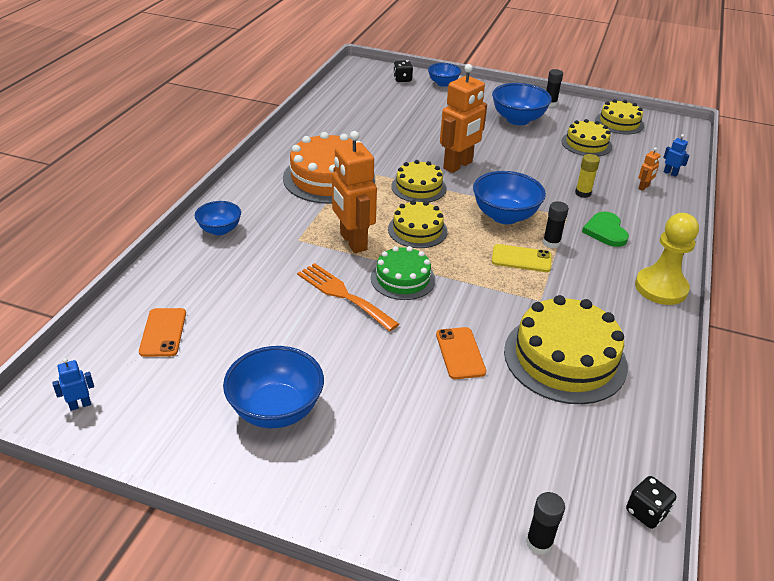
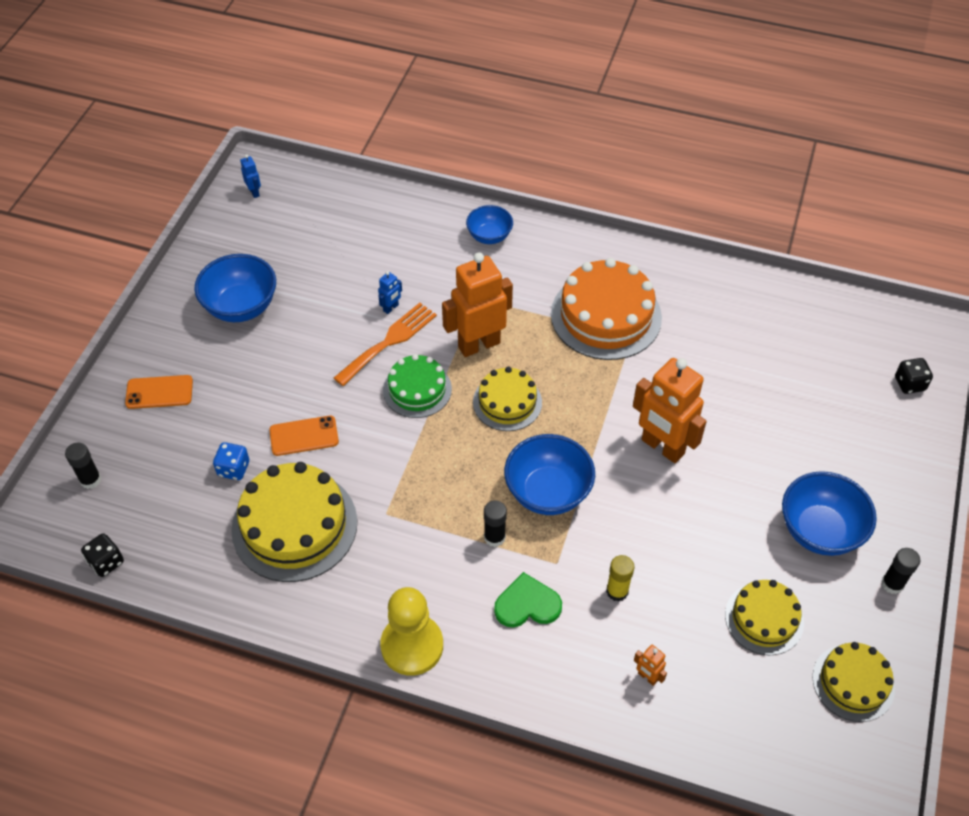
camera: 90 degrees right, 15 degrees up
(163, 332) = (335, 223): orange phone -> orange phone (159, 392)
(418, 187) = (600, 403): yellow cake -> none
(443, 83) = (915, 436): blue bowl -> none
(506, 406) = (233, 469): none -> blue dice
(521, 258) = (460, 502): yellow phone -> none
(670, 173) = (697, 726): blue robot -> blue robot (391, 308)

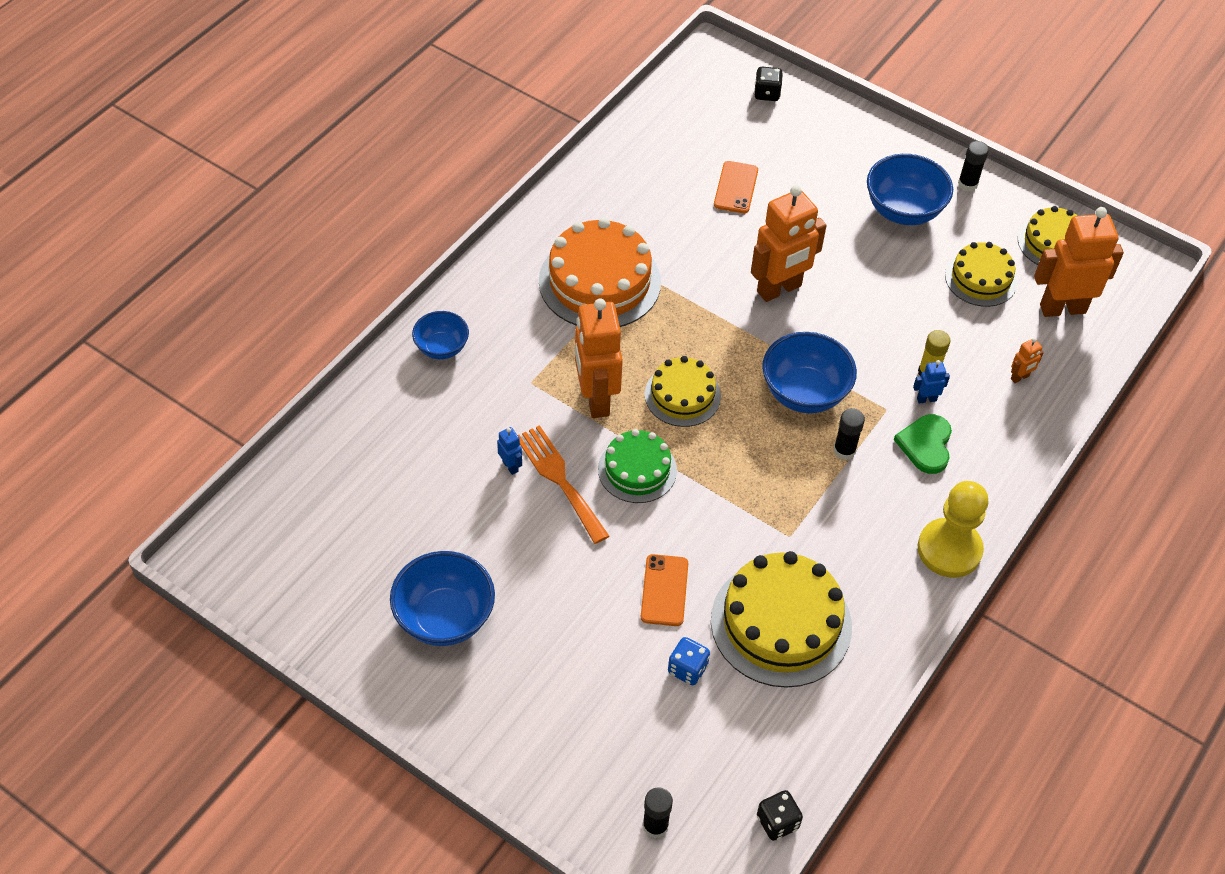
camera: 75 degrees left, 0 degrees up
(159, 392) = (547, 730): orange phone -> orange phone (736, 187)
(254, 192) = (252, 567): blue robot -> blue robot (926, 399)
(762, 706) = (1062, 308): none -> orange robot

